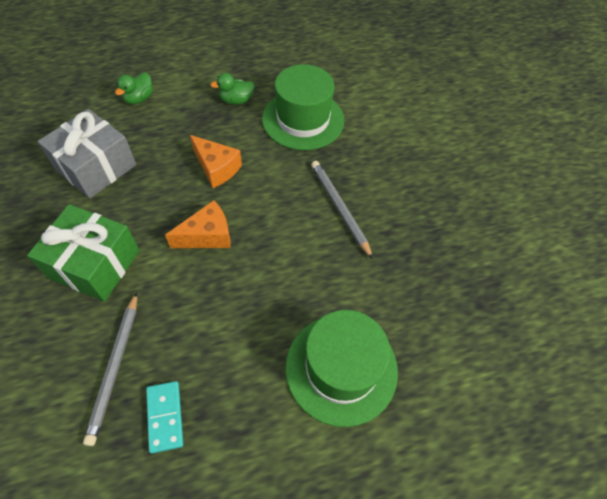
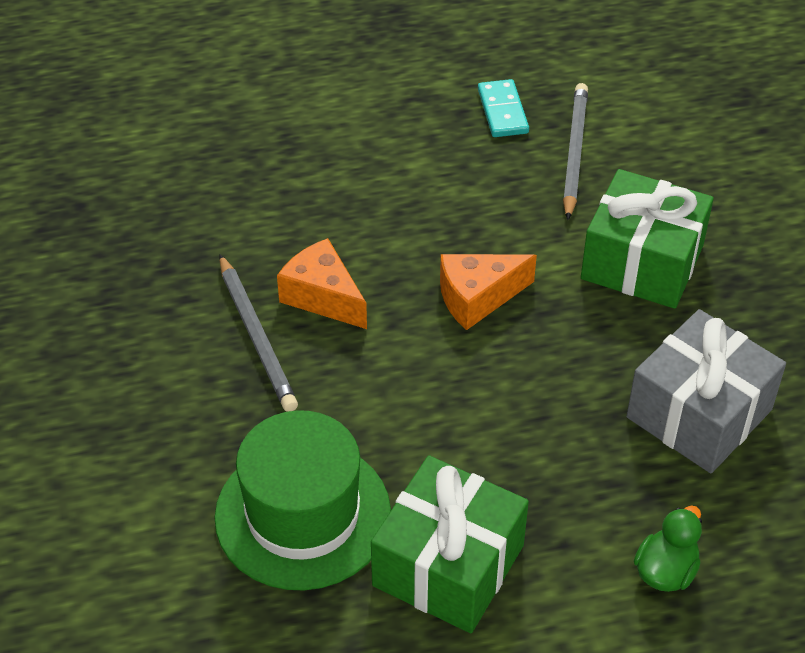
camera: 175 degrees left, 10 degrees down
(216, 168) = (475, 409): orange cheese -> orange cheese (323, 296)
(236, 100) = (448, 565): green duck -> green gift
(341, 368) = (289, 146): green hat -> none

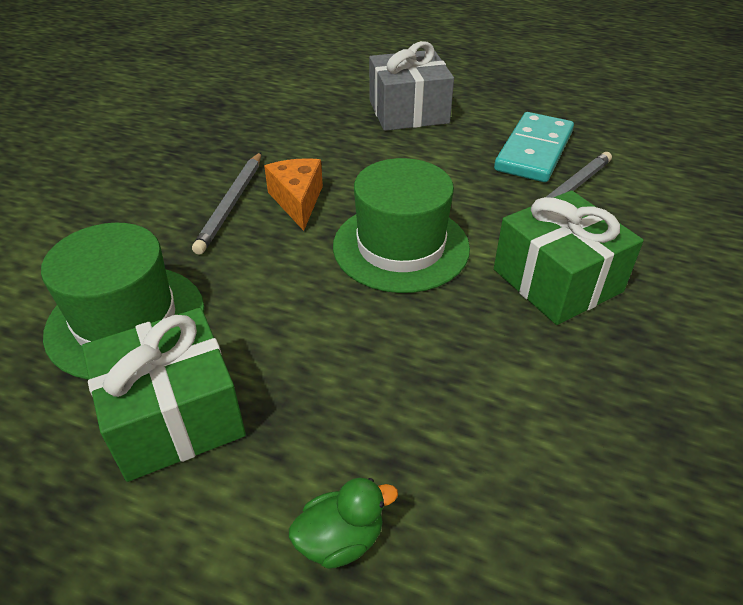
camera: 35 degrees right, 5 degrees down
(477, 298) = (401, 246): orange cheese -> green hat
(503, 111) = (534, 151): turquoise domino -> turquoise domino, size x1.75
(699, 413) = (504, 417): grey gift -> grey gift (408, 112)

